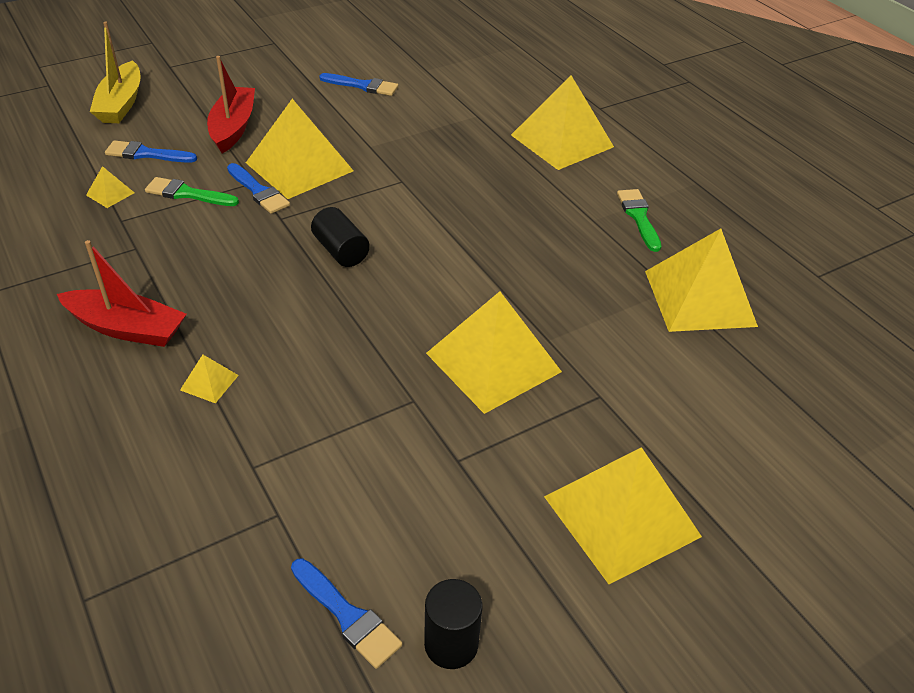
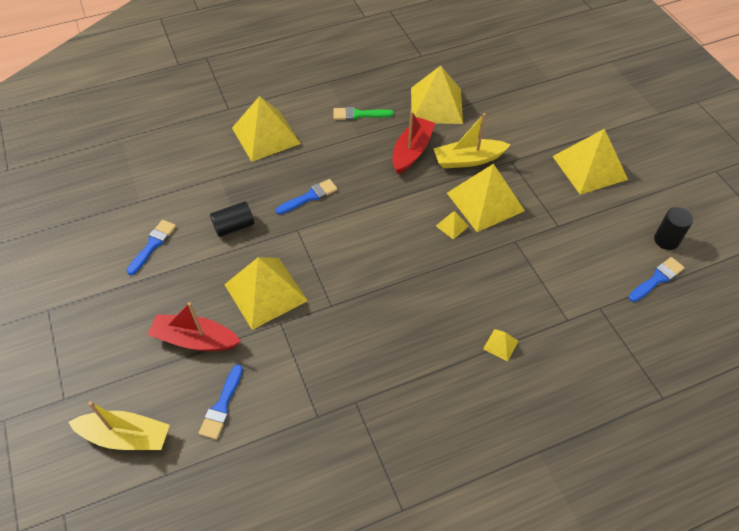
camera: 80 degrees left, 10 degrees up
(110, 194) = (278, 429): yellow pyramid -> yellow pyramid (452, 226)
(127, 328) = (447, 398): red boat -> red boat (412, 151)
(187, 194) = (289, 370): green brush -> none
(258, 191) = (294, 320): blue brush -> blue brush (309, 197)
(341, 251) = (375, 270): black cylinder -> black cylinder (234, 226)
(583, 340) = (468, 160): none -> yellow boat

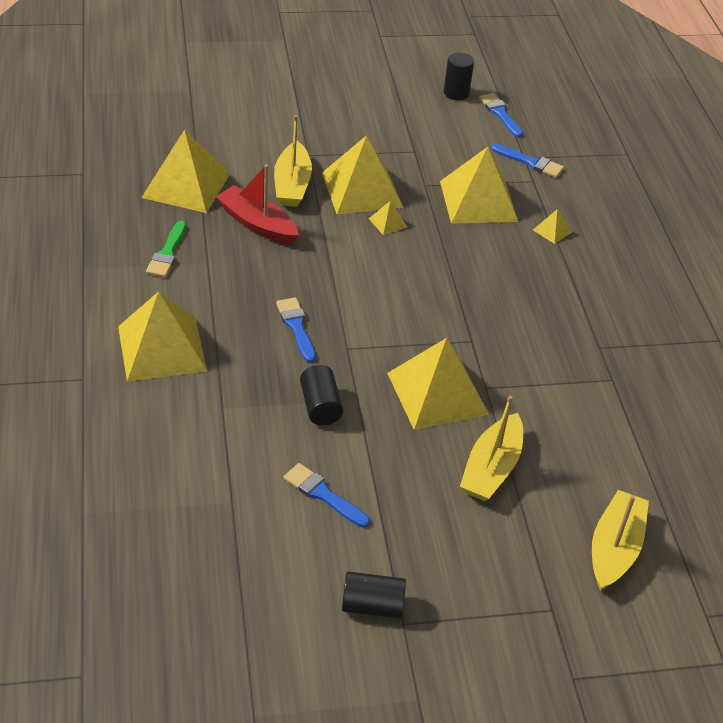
camera: 80 degrees left, 10 degrees down
(61, 290) = (372, 606): none -> black cylinder
(195, 340) = (491, 468): red boat -> yellow boat
(222, 406) = (587, 456): blue brush -> blue brush (530, 162)
(589, 167) = (342, 106): yellow pyramid -> yellow pyramid (478, 201)

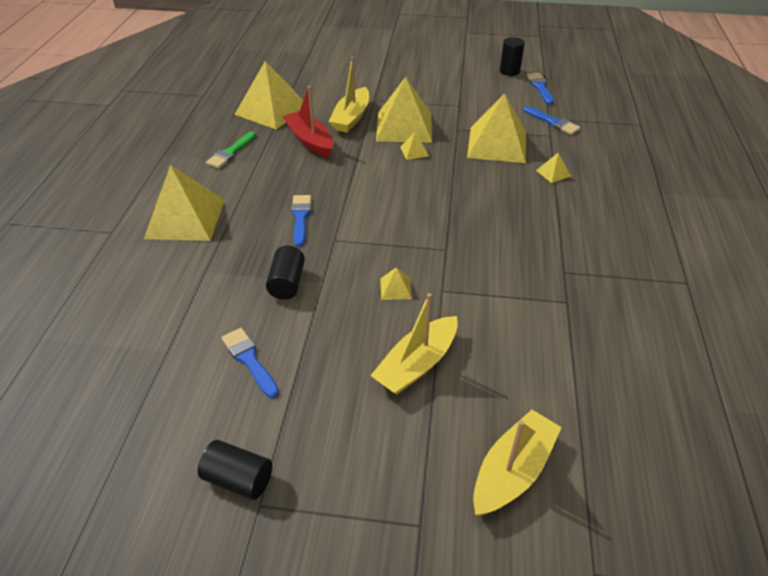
camera: 20 degrees right, 0 degrees up
(437, 393) = (395, 288): yellow pyramid -> yellow pyramid, size x0.41

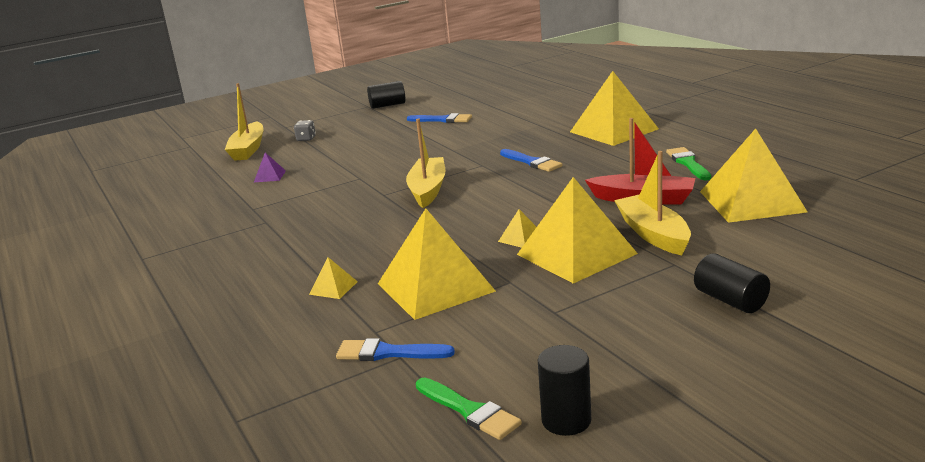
camera: 145 degrees right, 20 degrees down
(287, 283) = (475, 141): black cylinder -> black cylinder (730, 300)
(395, 288) = (395, 166): yellow pyramid -> none
(417, 364) = (339, 152): yellow boat -> yellow boat (428, 190)
(424, 442) = (306, 139): none -> grey dice
(522, 360) = (270, 176): none -> purple pyramid
(540, 87) = (469, 411): blue brush -> green brush

